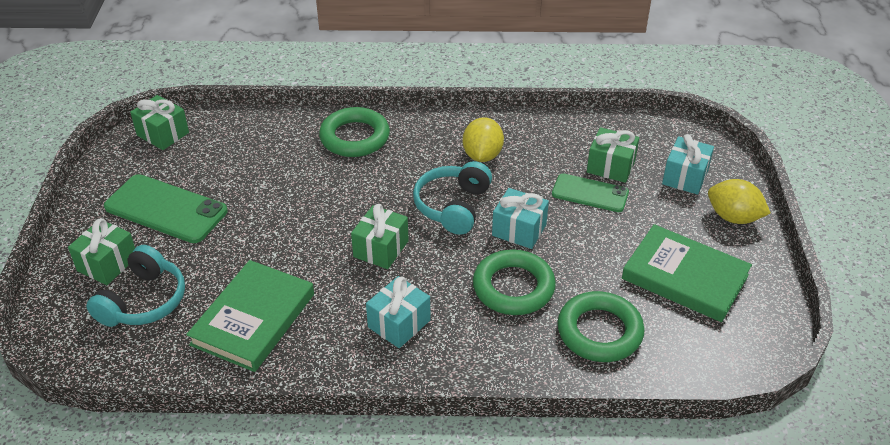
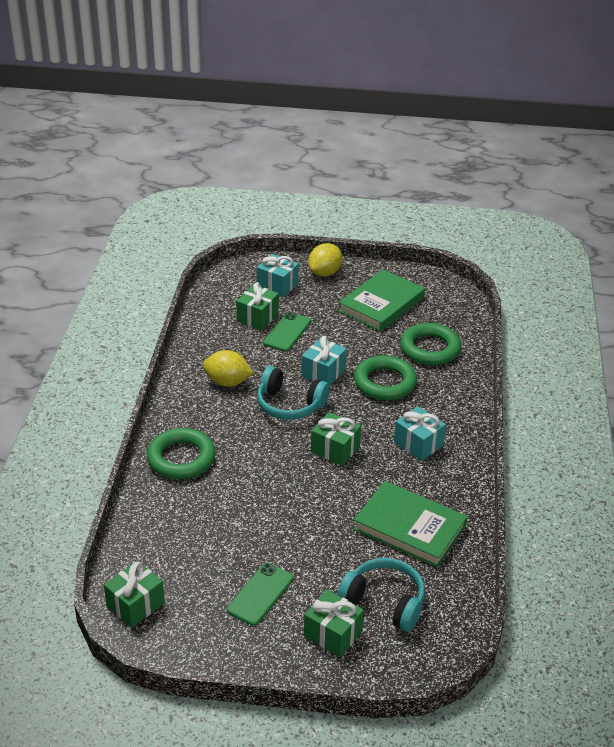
camera: 85 degrees left, 5 degrees down
(166, 209) = (260, 594): green phone -> green phone, size x0.63

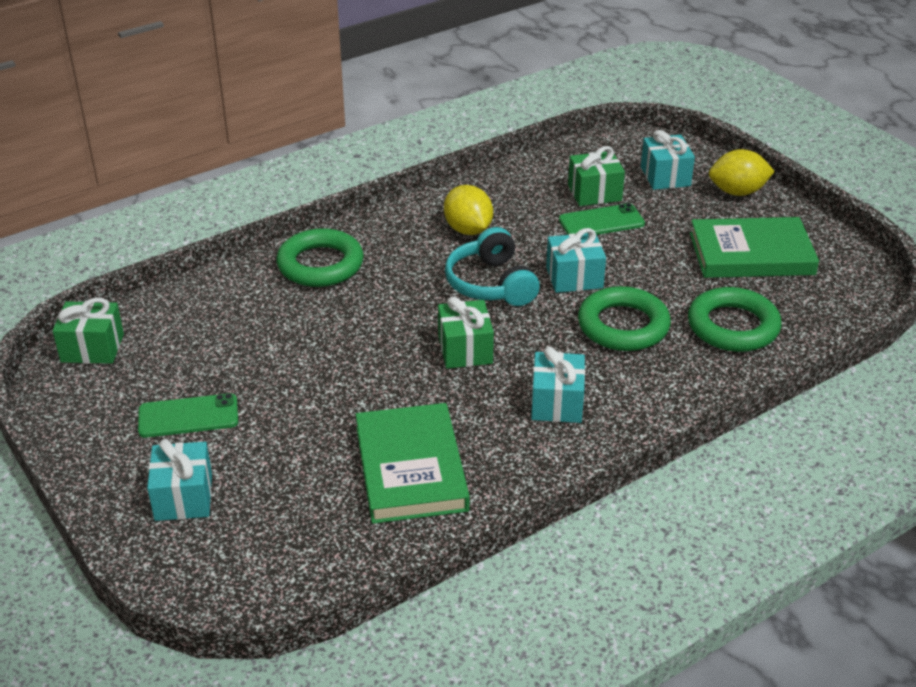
camera: 50 degrees right, 0 degrees up
(333, 634) = (183, 497): green gift -> turquoise gift
(384, 602) = (271, 510): turquoise headphones -> none

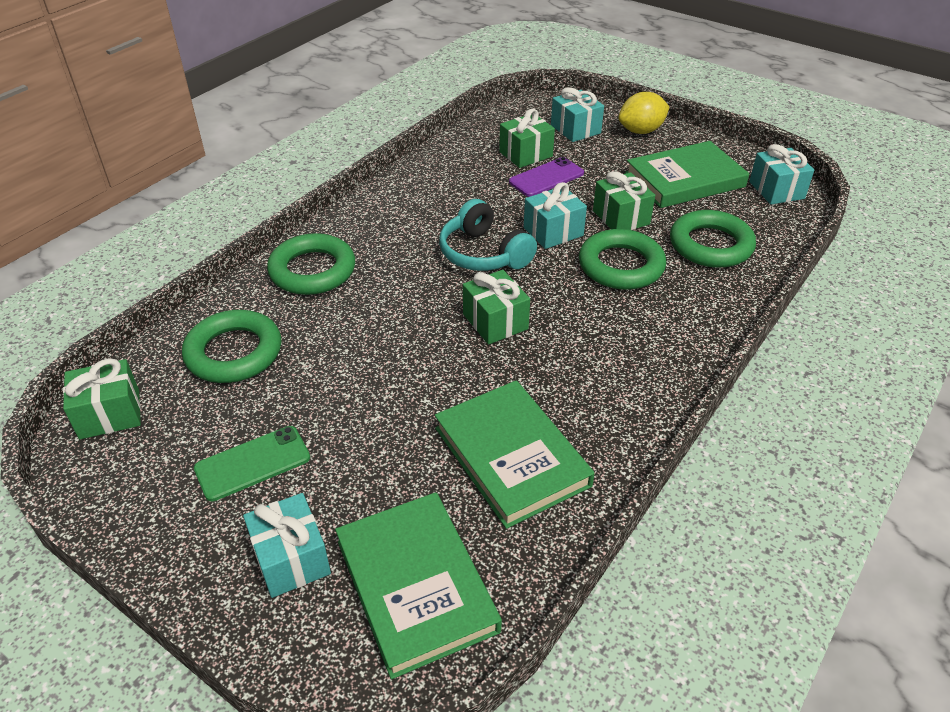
camera: 20 degrees left, 5 degrees up
(216, 322) = (234, 352): none -> green ring
(273, 544) = (416, 585): none -> green book
(468, 230) = (434, 208): yellow lemon -> none
(557, 403) = (608, 352): turquoise gift -> turquoise gift (776, 190)
(601, 222) = (546, 178): green phone -> purple phone
(655, 278) = (621, 217): none -> green gift

